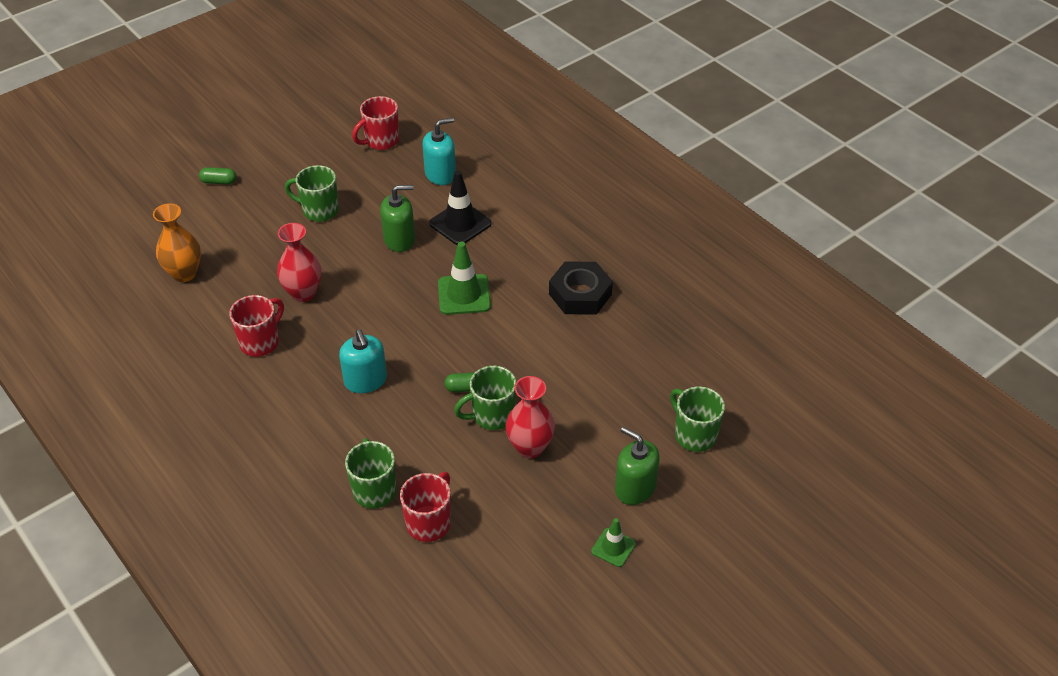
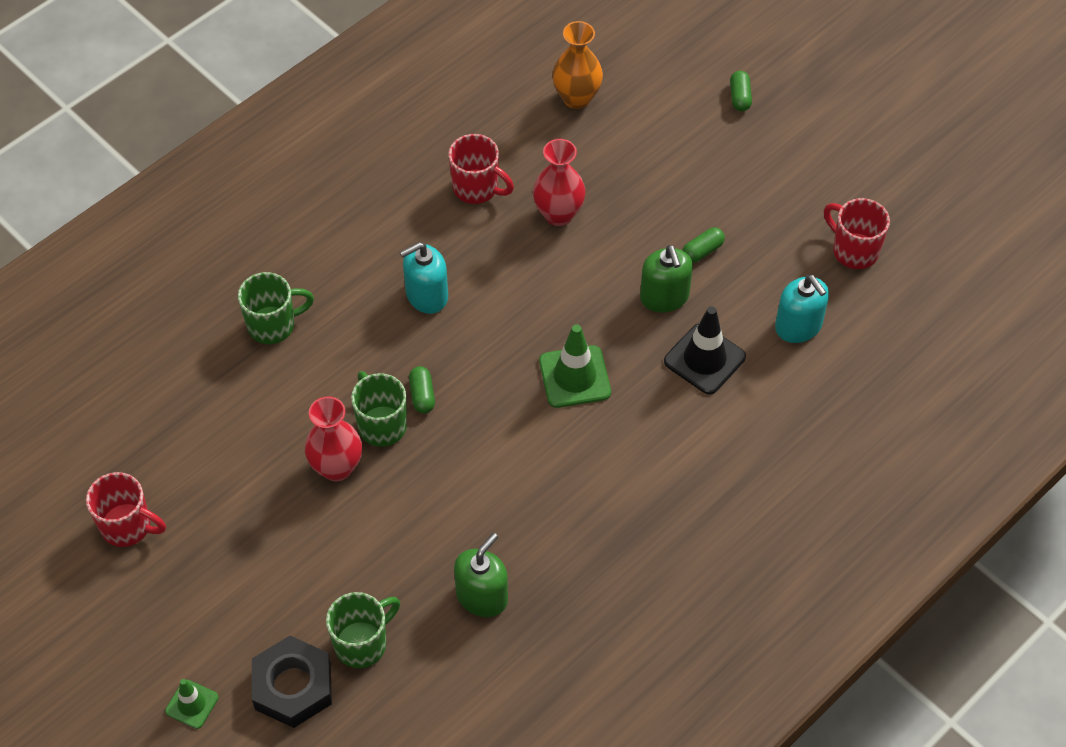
camera: 85 degrees right, 10 degrees up
(319, 210) = (704, 206): green mug -> none
(361, 215) = (702, 251): none -> green capsule
(429, 523) = (231, 381): red mug -> red mug (127, 526)
(580, 294) = (591, 506): black nut -> black nut (293, 686)
(613, 547) = (198, 560): green traffic cone -> green traffic cone (192, 704)
(635, 488) = (280, 579): green soap dispenser -> green soap dispenser (482, 596)

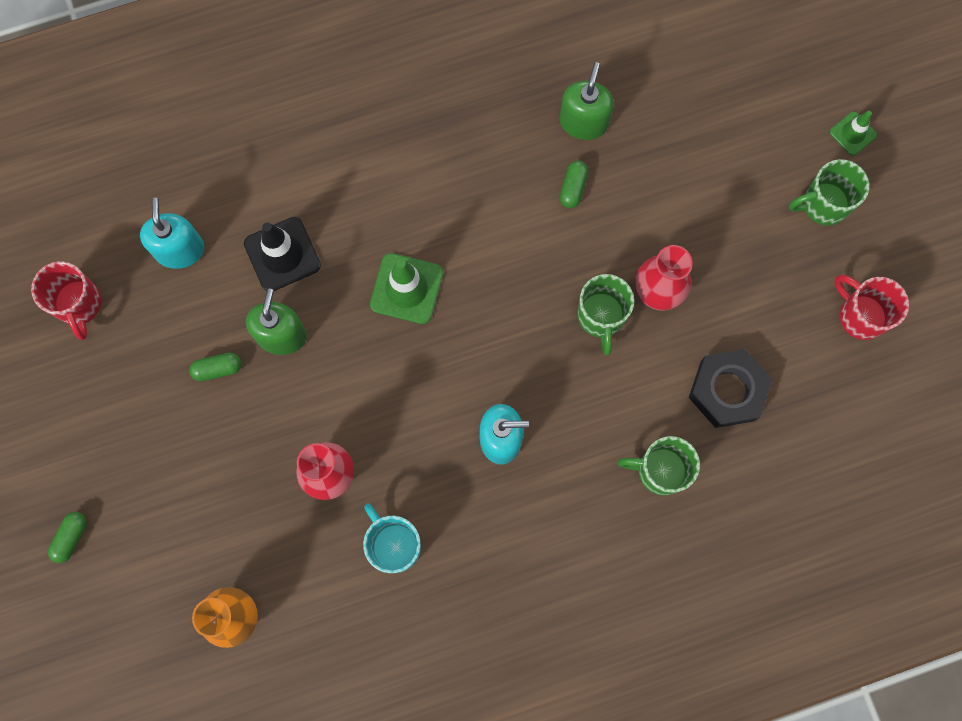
camera: 155 degrees left, 20 degrees up
(293, 686) = (766, 113): black nut -> black nut (727, 390)
(362, 643) = (697, 124): green mug -> green mug (823, 205)
(422, 395) = (551, 331): green capsule -> green capsule (573, 188)
(477, 188) = (394, 545): red mug -> turquoise mug
(482, 596) = (583, 122): green soap dispenser -> green soap dispenser turned 135 degrees clockwise

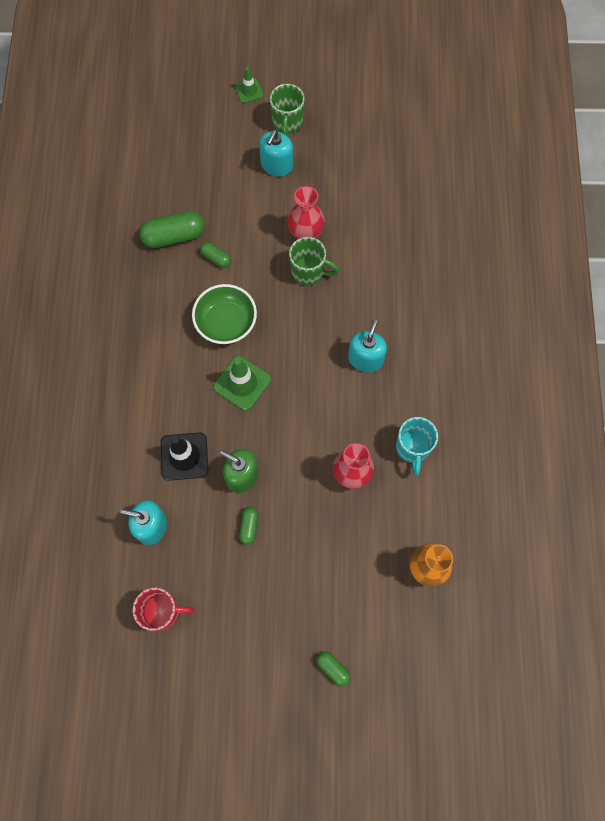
camera: 70 degrees left, 5 degrees down
(394, 545) = (412, 448): turquoise mug -> turquoise mug turned 75 degrees counterclockwise
(484, 236) = (226, 322): none -> green bowl
(583, 122) = (174, 236): green soap dispenser -> green capsule
(660, 471) = (419, 273): green mug -> none
(727, 390) = (383, 217): black nut -> none
(748, 215) = (276, 165): none -> turquoise soap dispenser
(860, 316) = (364, 129): red mug -> none

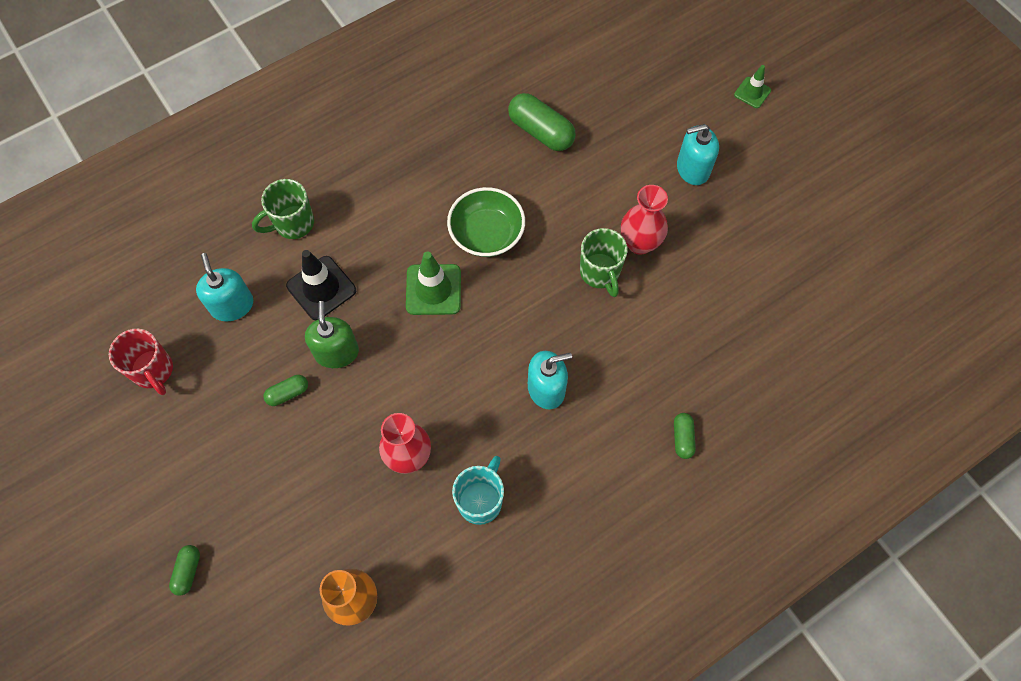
camera: 55 degrees right, 5 degrees down
(216, 258) = (547, 181): green capsule -> green capsule (682, 438)
(287, 123) = (748, 148): green mug -> green mug (293, 224)
(412, 448) = (480, 500): turquoise mug -> turquoise mug turned 150 degrees clockwise

